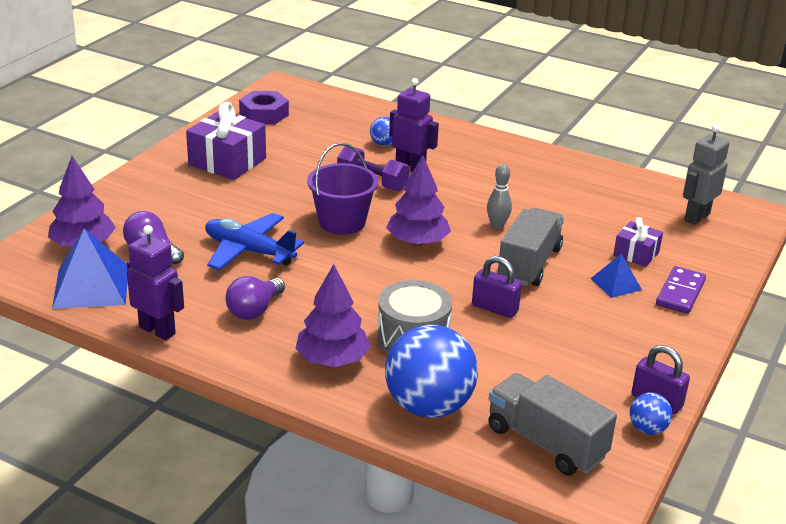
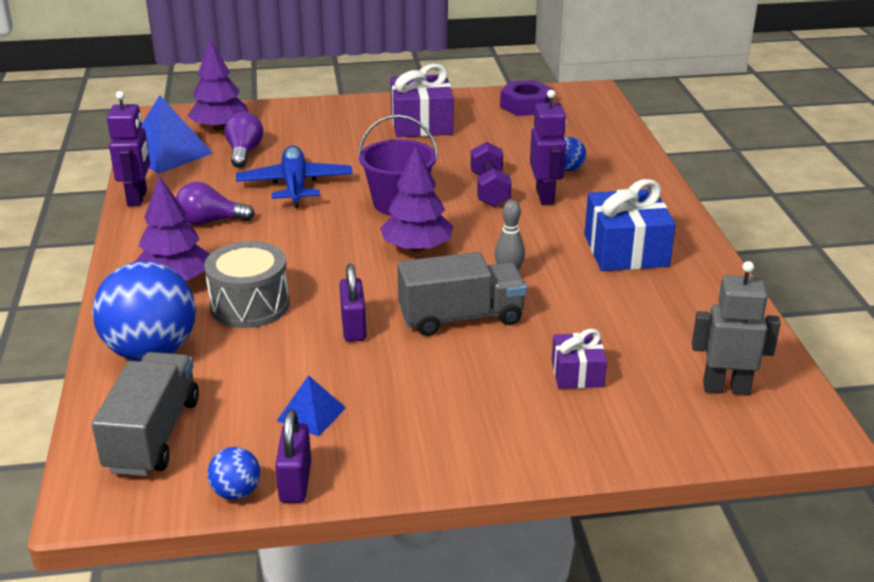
camera: 55 degrees right, 0 degrees up
(516, 175) = (626, 250): none -> blue gift
(616, 284) = (495, 381): blue pyramid -> blue pyramid (311, 414)
(680, 293) = (535, 430): purple domino -> none

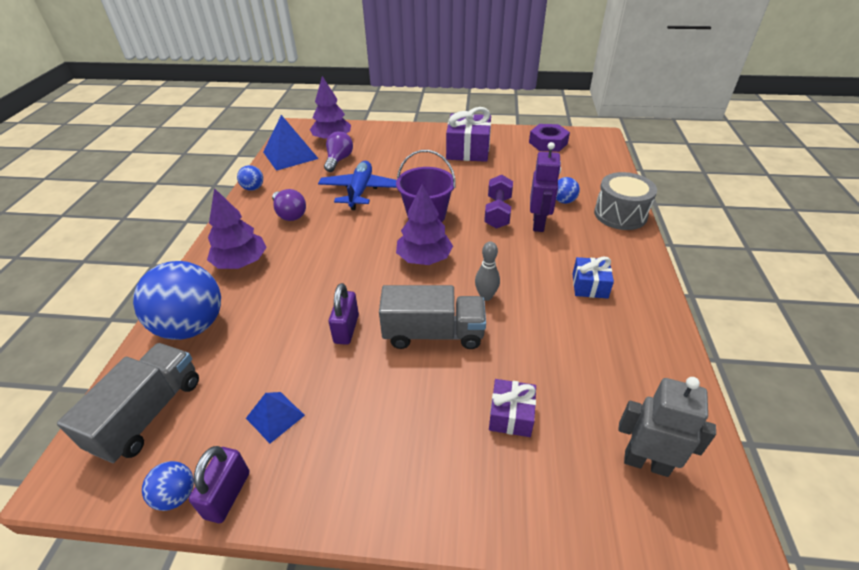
camera: 15 degrees right, 10 degrees up
(138, 198) = (253, 188): purple robot -> blue ball
(210, 221) = (290, 214): purple light bulb -> purple light bulb turned 135 degrees counterclockwise
(250, 305) = (281, 294): grey drum -> grey drum (620, 214)
(626, 250) = (589, 286): blue gift -> blue gift, size x0.56

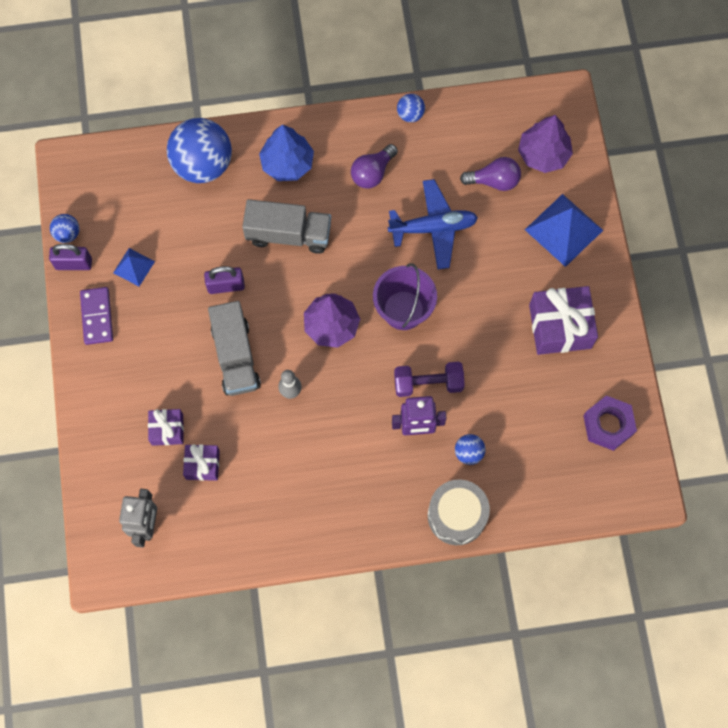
camera: 75 degrees right, 30 degrees up
(148, 414) = (119, 182): grey truck -> grey truck (288, 234)
(241, 263) = (287, 163): purple tree -> blue tree
(290, 155) = (491, 121): blue pyramid -> blue pyramid (564, 230)
(324, 476) = (97, 316): none -> purple domino
(562, 385) = (202, 465): none -> purple gift
(589, 286) = (326, 484): blue gift -> none

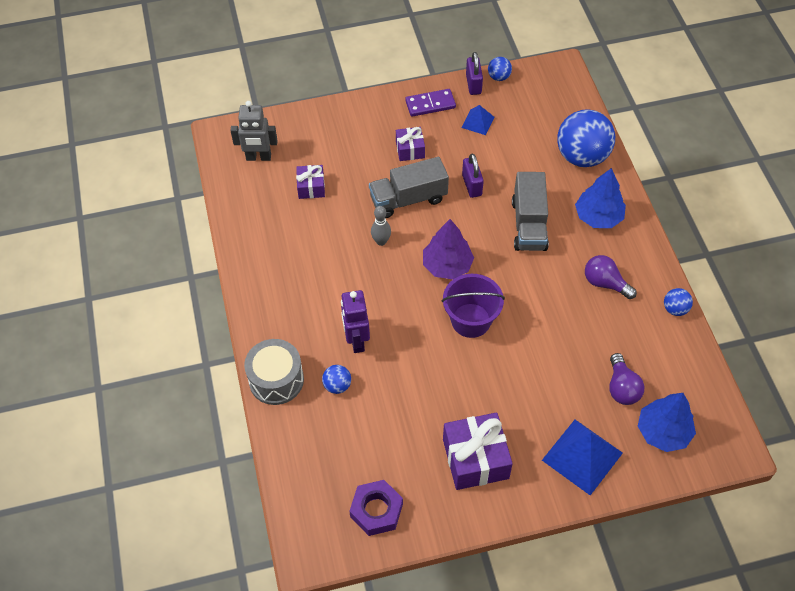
camera: 85 degrees right, 15 degrees down
(167, 430) = (339, 161): purple gift -> purple gift (410, 149)
(428, 383) = (401, 346): purple dumbbell -> none
(433, 228) = (559, 338): blue plane -> none
(543, 154) = (663, 431): purple tree -> blue tree

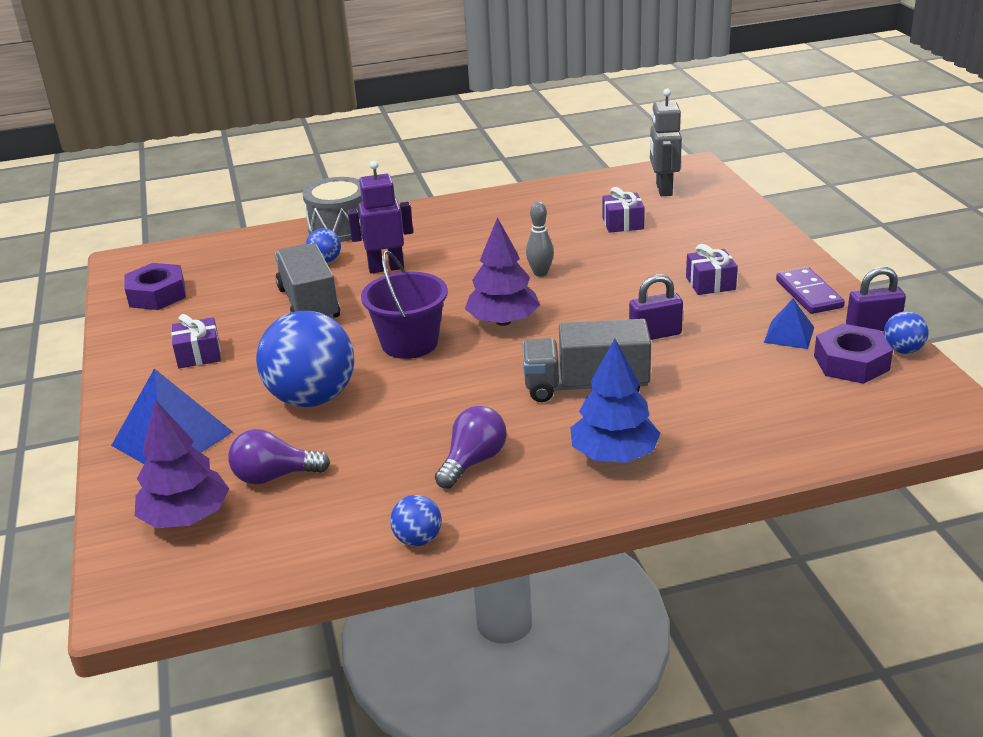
camera: 90 degrees right, 25 degrees down
(408, 199) = (617, 287): grey truck -> grey truck (309, 304)
(475, 459) = (199, 354): purple gift -> purple gift, size x0.56
(510, 101) = (851, 363): none -> purple nut
(582, 156) = (749, 437): blue ball -> blue ball (312, 398)
(663, 431) = (186, 517): blue tree -> purple tree

